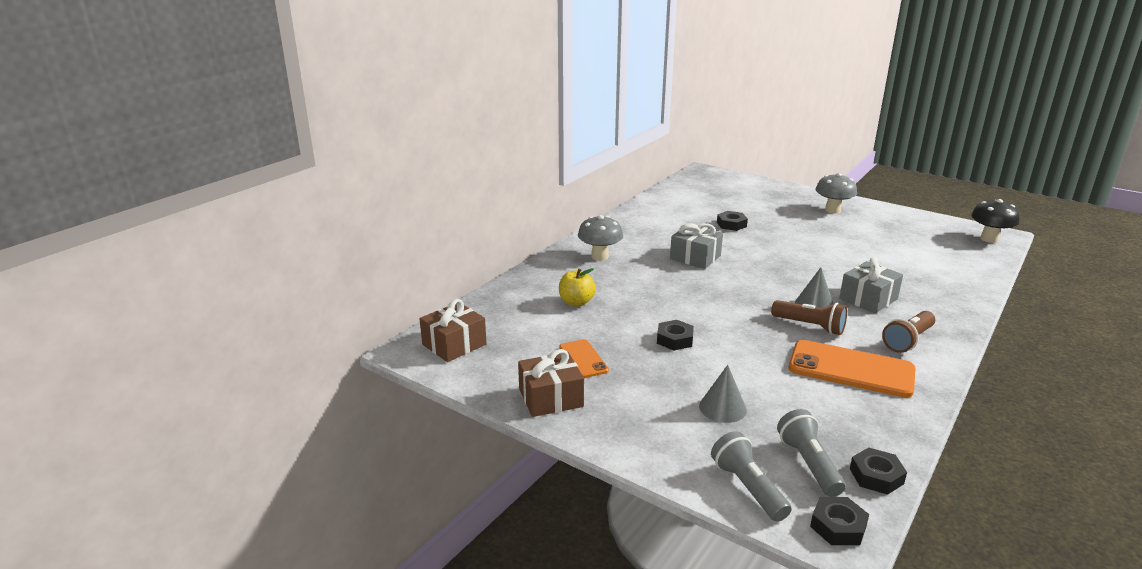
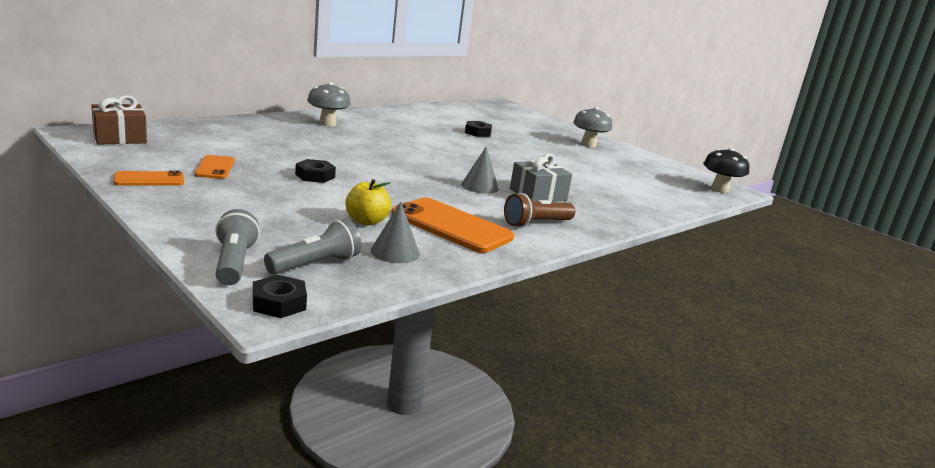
camera: 10 degrees right, 5 degrees down
(551, 398) = (149, 179): brown gift -> orange phone
(576, 302) = (263, 140): yellow apple -> yellow apple (366, 221)
(695, 257) = (413, 141): grey gift -> none
(722, 408) = (291, 218): grey cone -> grey cone (395, 252)
(809, 464) = (315, 264): grey flashlight -> grey flashlight turned 45 degrees clockwise
(810, 326) = (454, 196): brown flashlight -> none
(876, 476) = (368, 286): black nut -> none

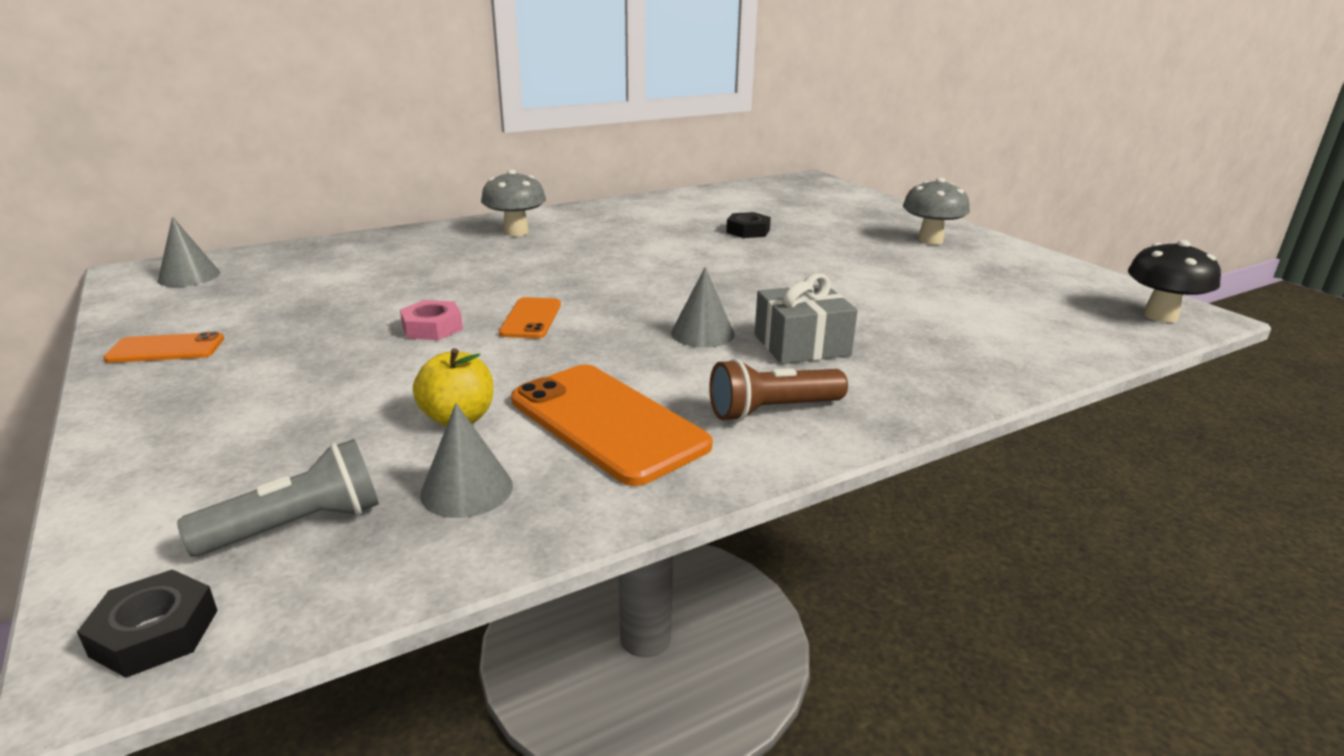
camera: 15 degrees right, 5 degrees up
(120, 138) = (189, 276): brown gift -> grey cone
(215, 167) = (285, 321): orange phone -> orange phone (531, 319)
(234, 263) = (153, 526): grey flashlight -> none
(315, 176) = (432, 327): black nut -> pink nut

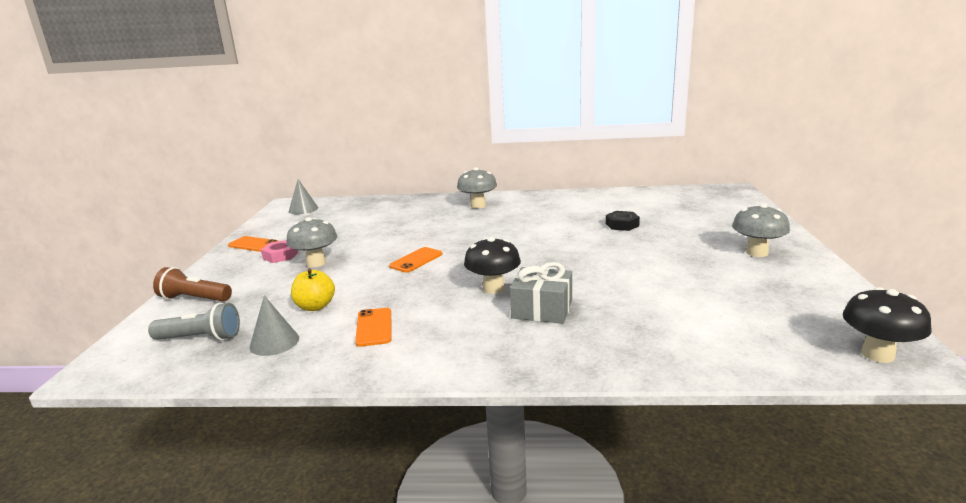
camera: 35 degrees right, 5 degrees down
(155, 633) = (115, 365): black nut -> none
(354, 354) = (316, 263): none -> grey mushroom
(432, 327) = (365, 256): pink nut -> pink nut (280, 255)
(607, 422) = (374, 327): orange phone -> orange phone, size x0.54
(702, 333) = (493, 288): grey cone -> black mushroom
(772, 410) = (465, 345): brown flashlight -> brown flashlight (194, 299)

